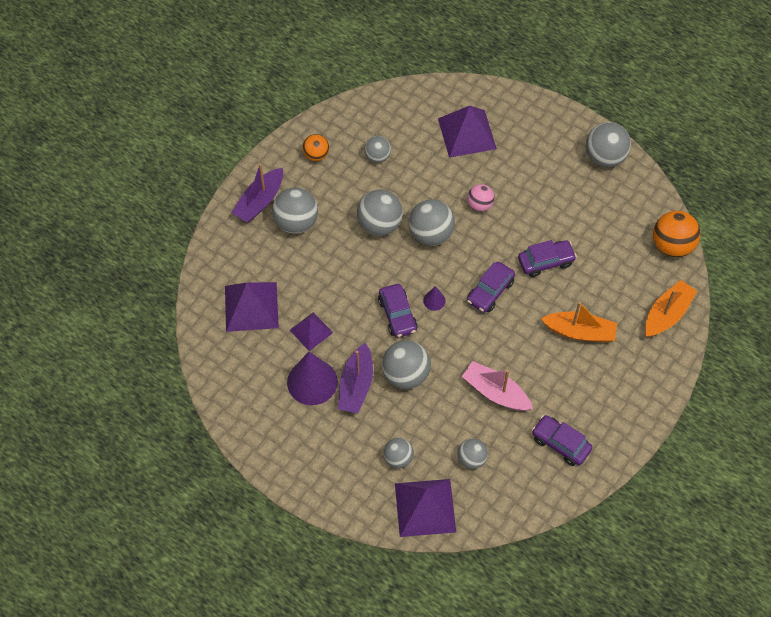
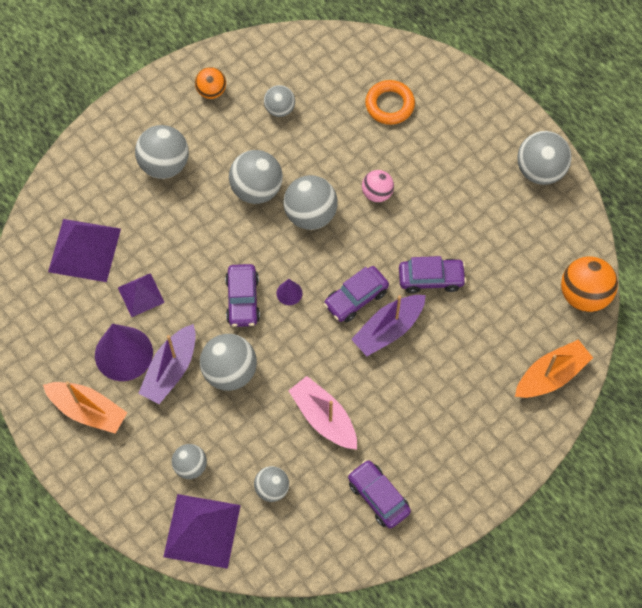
camera: 15 degrees right, 5 degrees up
(260, 201) = (132, 131): purple boat -> purple boat (388, 329)
(466, 133) = (389, 105): purple pyramid -> orange ring
(580, 332) = (443, 371): orange boat -> orange boat (88, 410)

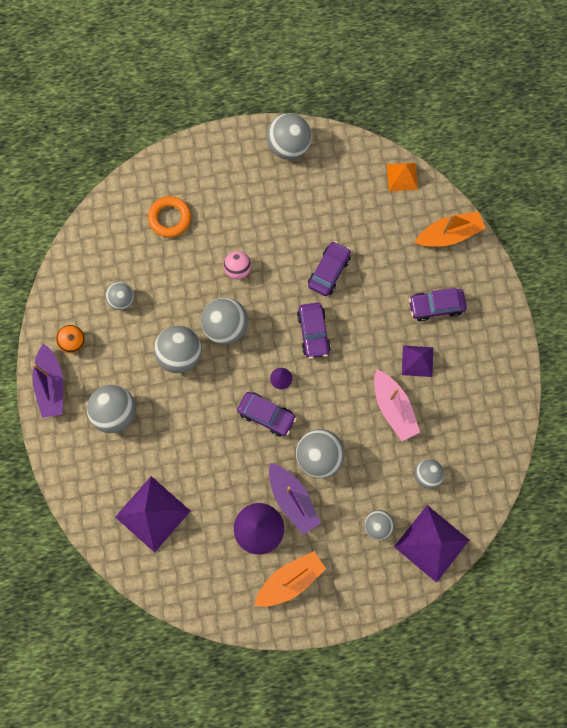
camera: 60 degrees left, 10 degrees up
(141, 295) = (217, 490): purple pyramid -> purple pyramid (417, 361)
(324, 418) = (393, 408): pink boat -> pink boat turned 105 degrees counterclockwise
(378, 497) = (473, 404): purple car -> purple car (436, 306)
(388, 329) = (351, 324): purple boat -> purple boat (51, 385)
(551, 375) = (449, 234): orange boat -> orange boat turned 75 degrees clockwise
(584, 295) = (402, 176): orange ball -> orange pyramid

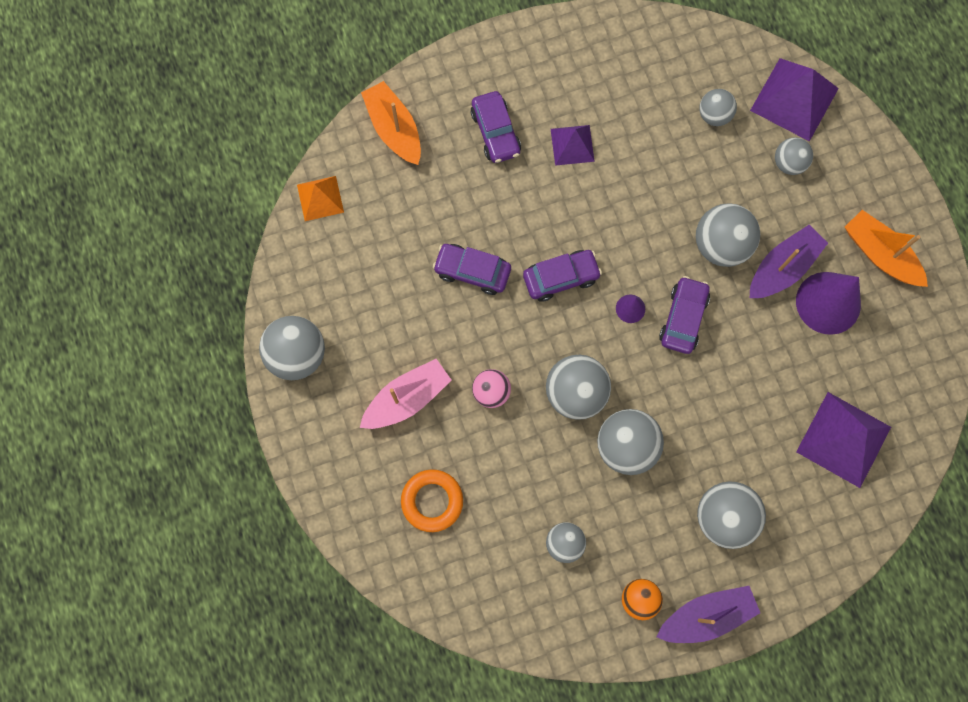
camera: 100 degrees left, 0 degrees up
(393, 408) = (639, 165): pink boat -> pink boat (407, 398)

